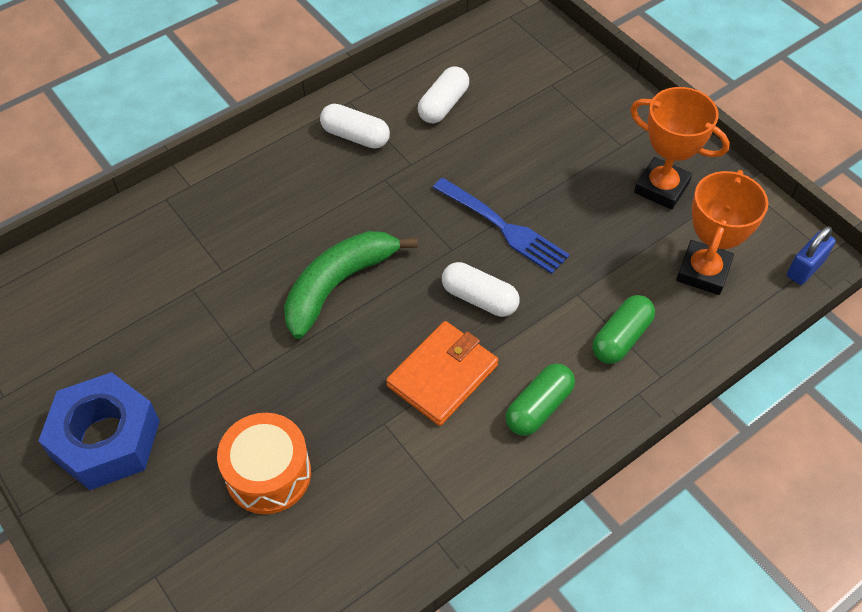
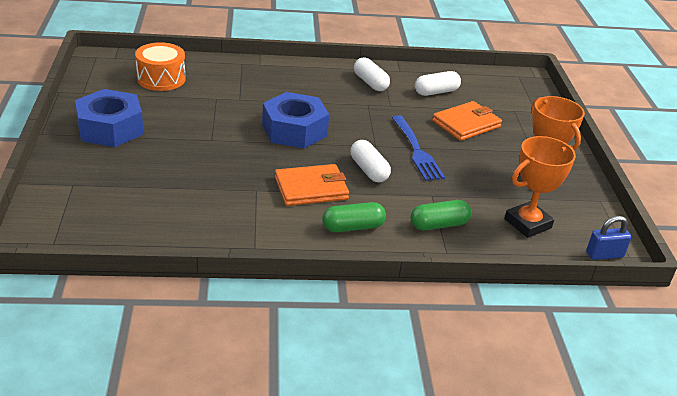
camera: 30 degrees right, 20 degrees down
(268, 474) = (172, 178): orange drum -> orange drum (161, 79)
(338, 285) = (294, 130): green banana -> blue nut
(519, 143) = (466, 124): none -> orange wallet

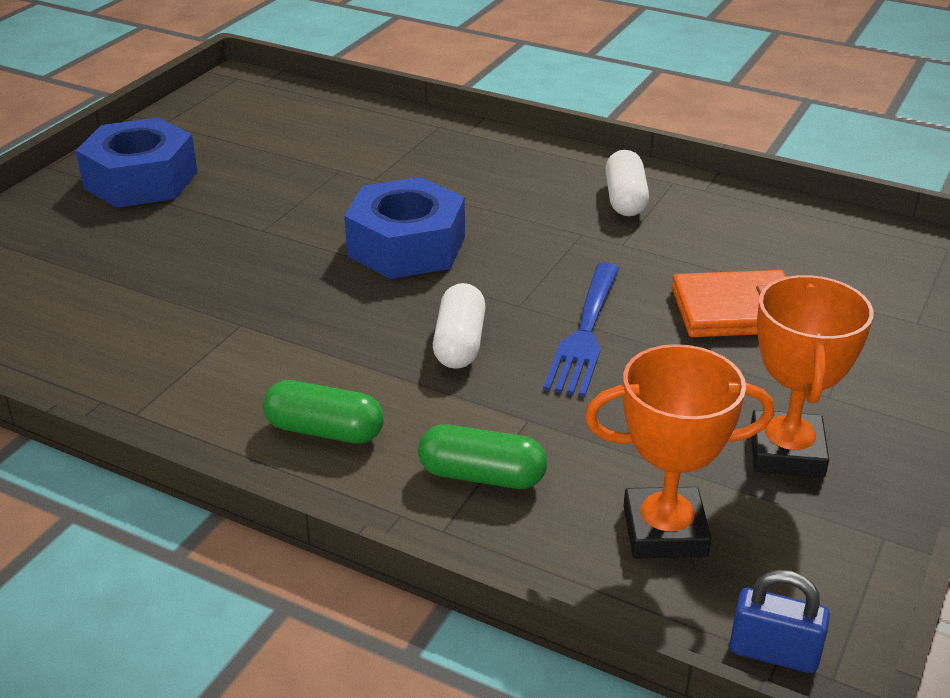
camera: 35 degrees right, 0 degrees up
(161, 79) = (291, 125): orange drum -> none
(311, 188) = (328, 346): orange wallet -> none
(436, 92) = (736, 240): white capsule -> none

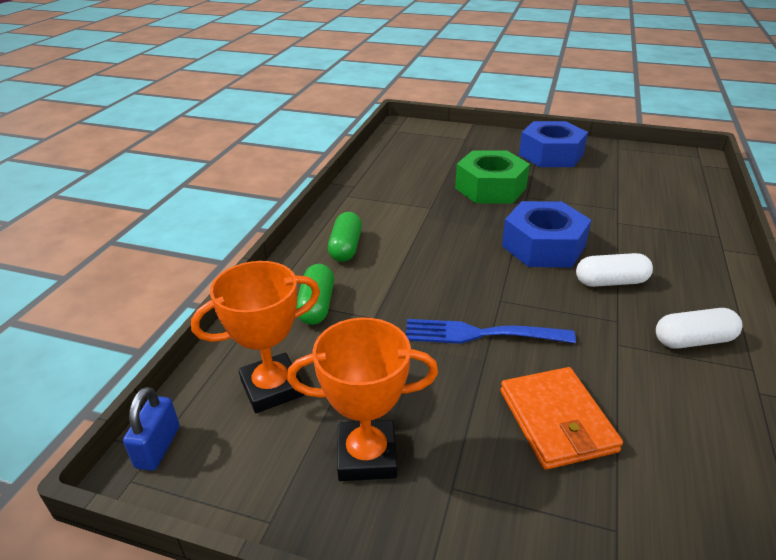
camera: 80 degrees right, 0 degrees up
(214, 255) = (490, 188): none -> green nut
(459, 343) = (444, 281): white capsule -> white capsule (610, 282)
(664, 531) = (272, 388): orange trophy -> orange trophy turned 75 degrees clockwise

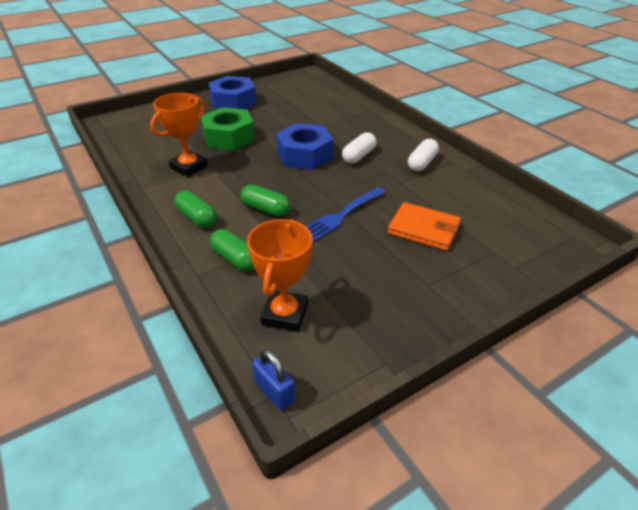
camera: 50 degrees left, 5 degrees up
(367, 456) = (379, 303): orange trophy -> orange trophy (189, 167)
(414, 277) = (266, 209): none -> green capsule

